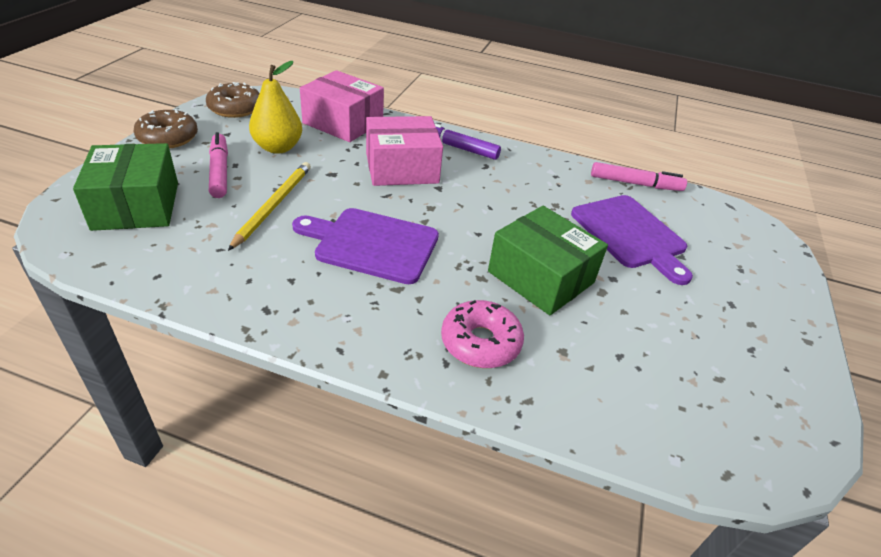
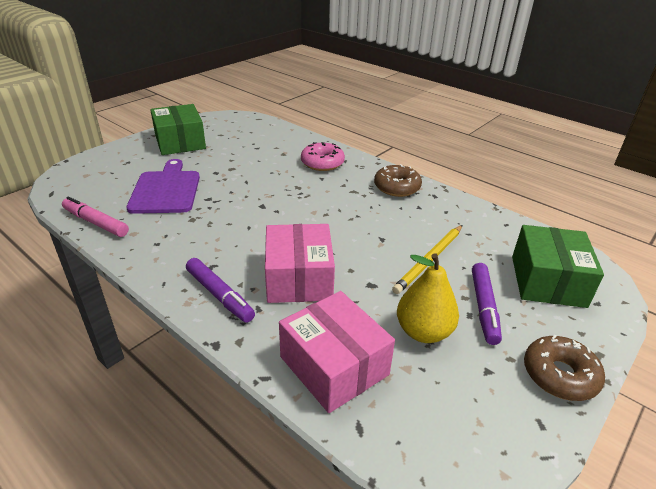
camera: 155 degrees left, 5 degrees down
(220, 171) = (483, 307): pink marker -> purple marker
(235, 108) = (486, 432): brown donut -> brown donut (397, 187)
(372, 244) = (359, 217): purple cutting board -> none
(402, 168) = (299, 278): pink box -> pink box turned 75 degrees clockwise
(540, 277) = (260, 180): green box -> green box (180, 142)

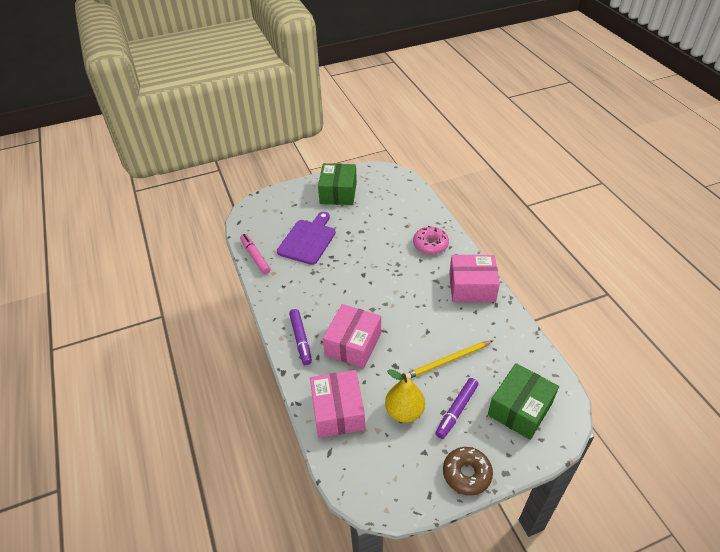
camera: 30 degrees right, 10 degrees up
(397, 187) = (472, 287): brown donut -> pink box

